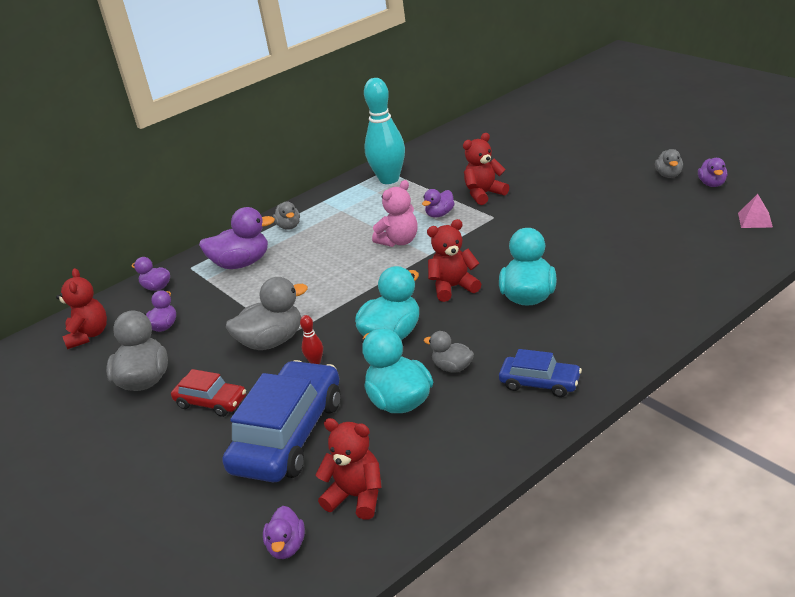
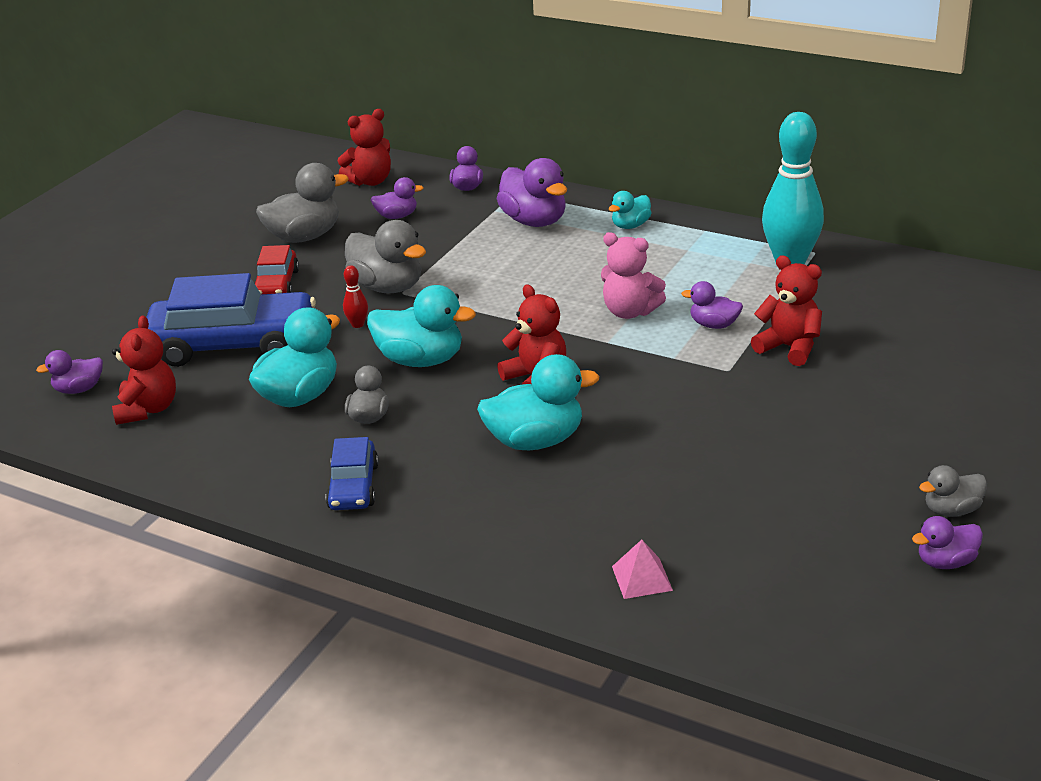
camera: 65 degrees right, 0 degrees up
(289, 226) = (630, 226): grey duck -> turquoise duck
(755, 220) = (843, 623): pink pyramid -> pink pyramid (642, 578)

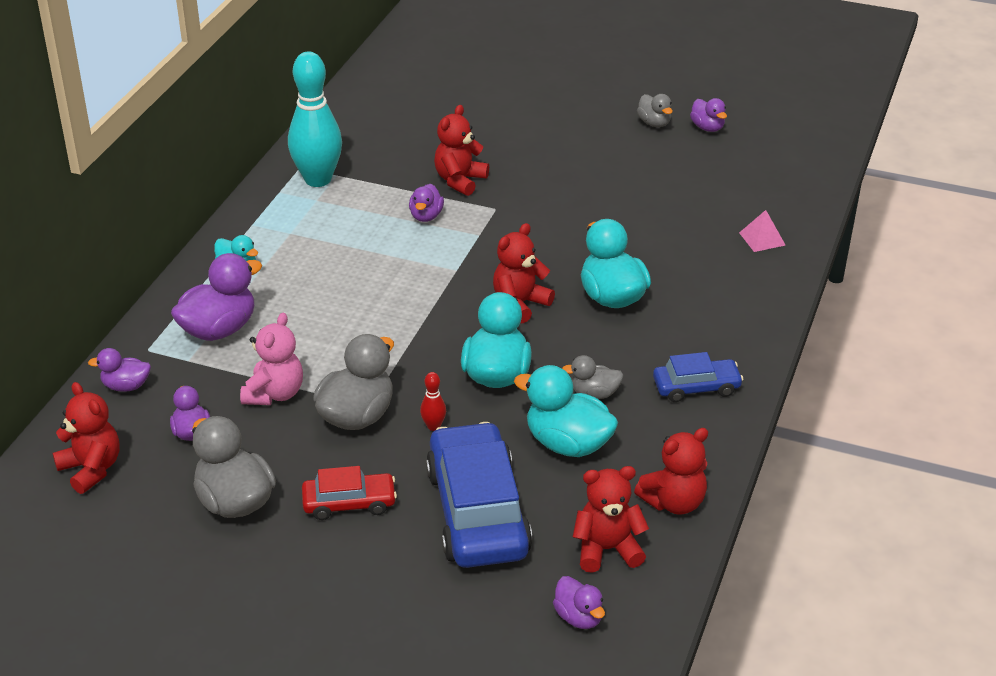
camera: 100 degrees left, 5 degrees up
(186, 453) = (674, 502): none -> red teddy bear
(630, 312) = (405, 260): pink teddy bear -> pink teddy bear (274, 394)

